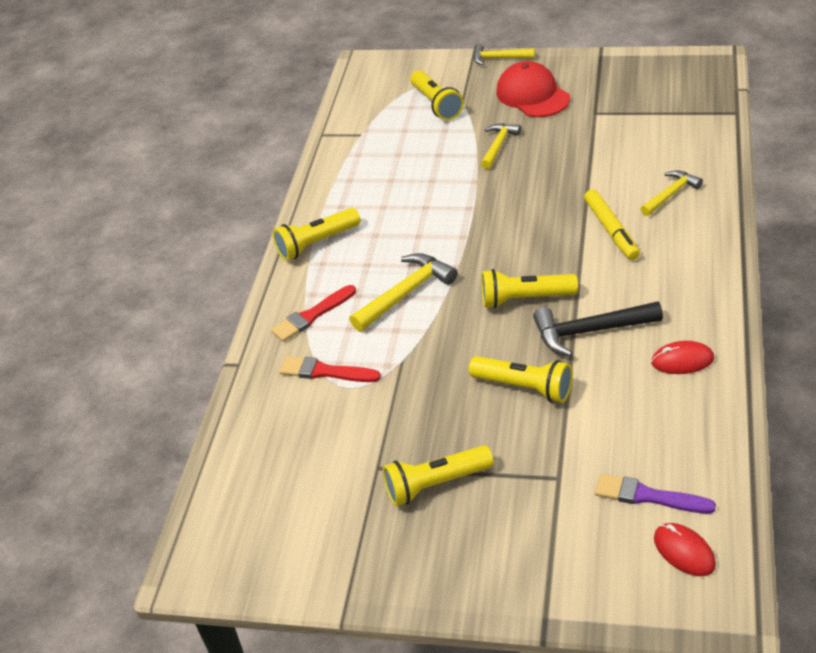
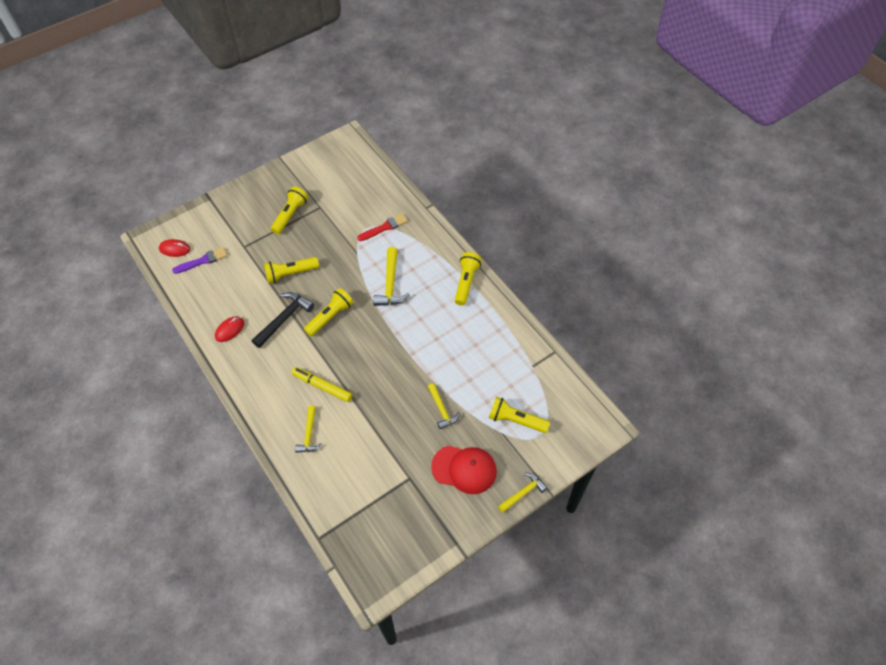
camera: 130 degrees right, 15 degrees up
(312, 316) = (421, 247): red brush -> none

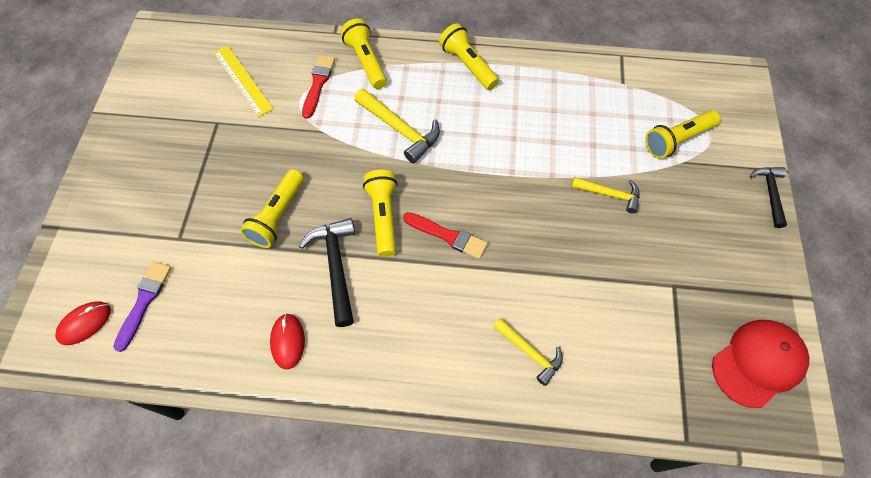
camera: 50 degrees left, 5 degrees up
(290, 215) = (192, 158): yellow flashlight -> yellow flashlight (366, 62)
(322, 386) = (474, 292): yellow marker -> none
(344, 352) = (447, 236): none -> red brush
(355, 195) = (242, 80): none -> yellow ruler
(464, 469) = (702, 225): red cap -> red cap (758, 363)
(523, 493) = (770, 193): yellow hammer -> black hammer

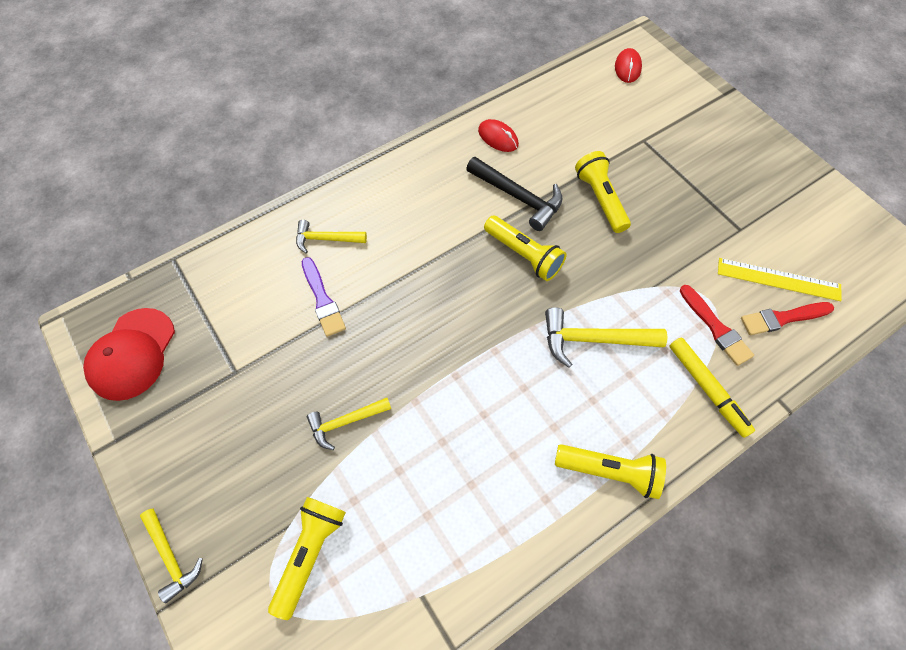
camera: 140 degrees right, 0 degrees up
(144, 302) = (611, 98): purple brush -> purple brush (322, 299)
(366, 62) = (707, 389): yellow flashlight -> yellow marker
(447, 236) = (459, 276): red brush -> red brush (782, 318)
(770, 193) = (171, 557): black hammer -> yellow hammer

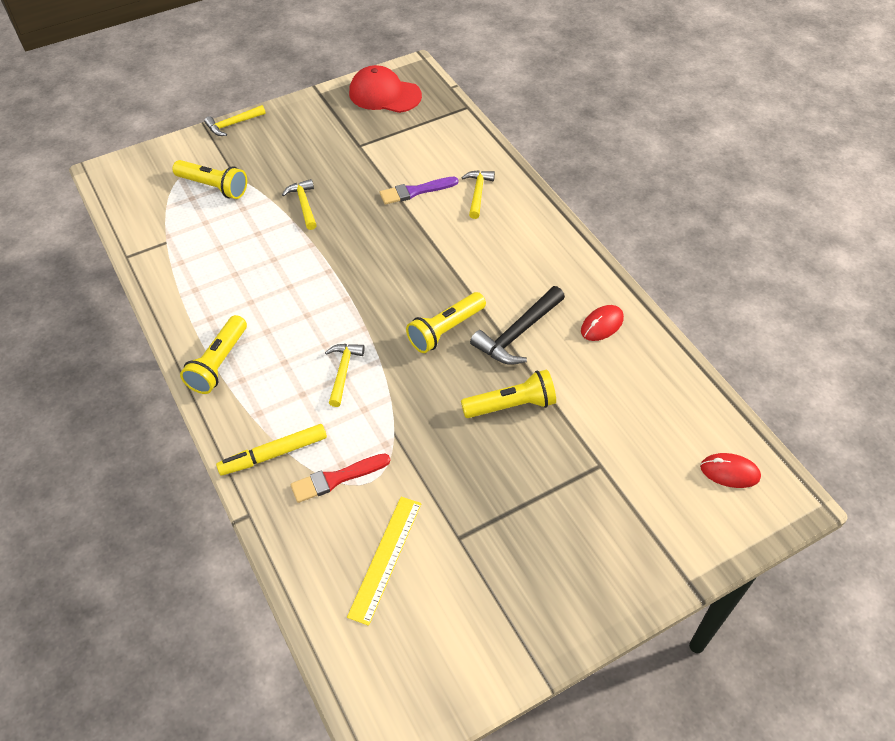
camera: 95 degrees right, 10 degrees down
(593, 340) = (343, 371): yellow hammer -> yellow hammer, size x0.65
(782, 318) = (336, 547): red brush -> none

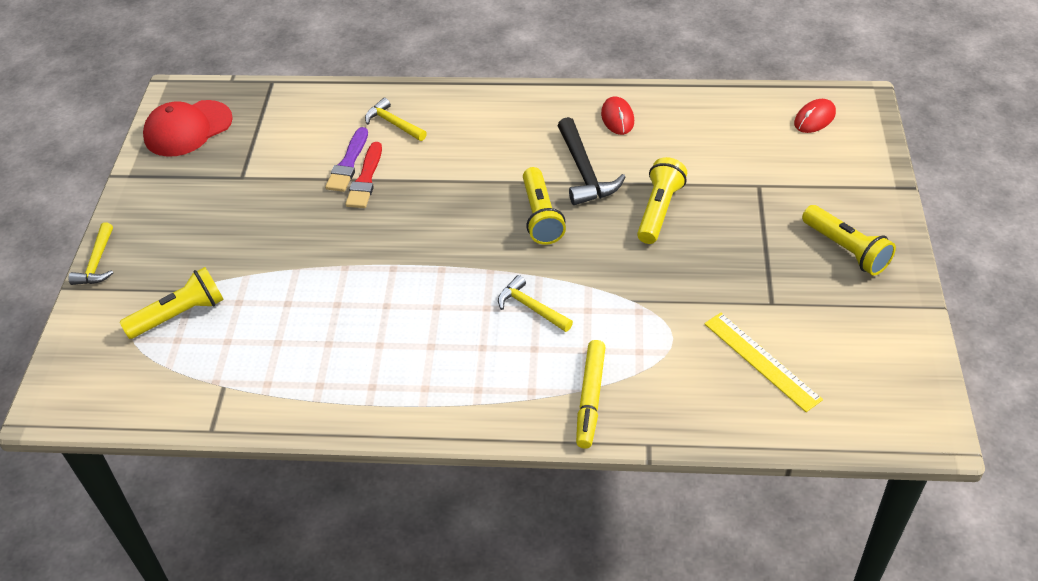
camera: 55 degrees left, 5 degrees down
(218, 363) = (440, 401): yellow flashlight -> yellow flashlight (846, 249)
(304, 204) = (282, 251): yellow hammer -> none
(337, 478) = (652, 361): red brush -> red brush (365, 179)

